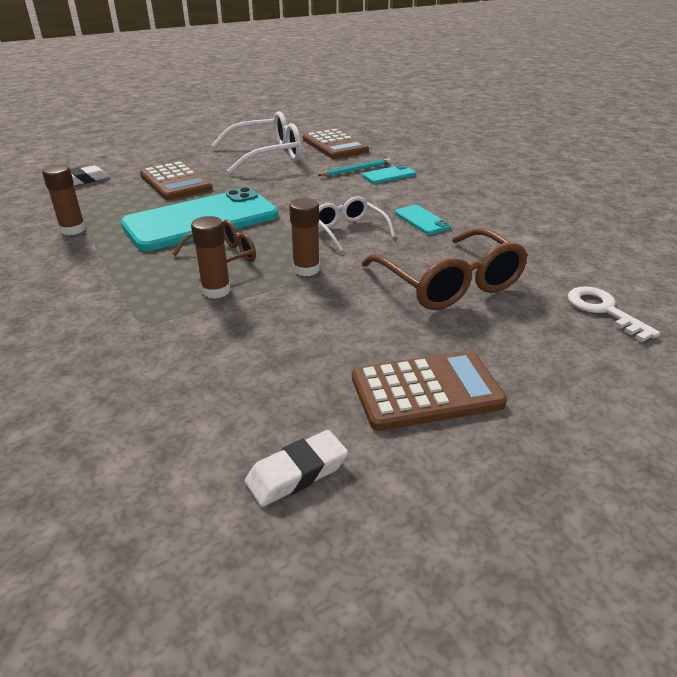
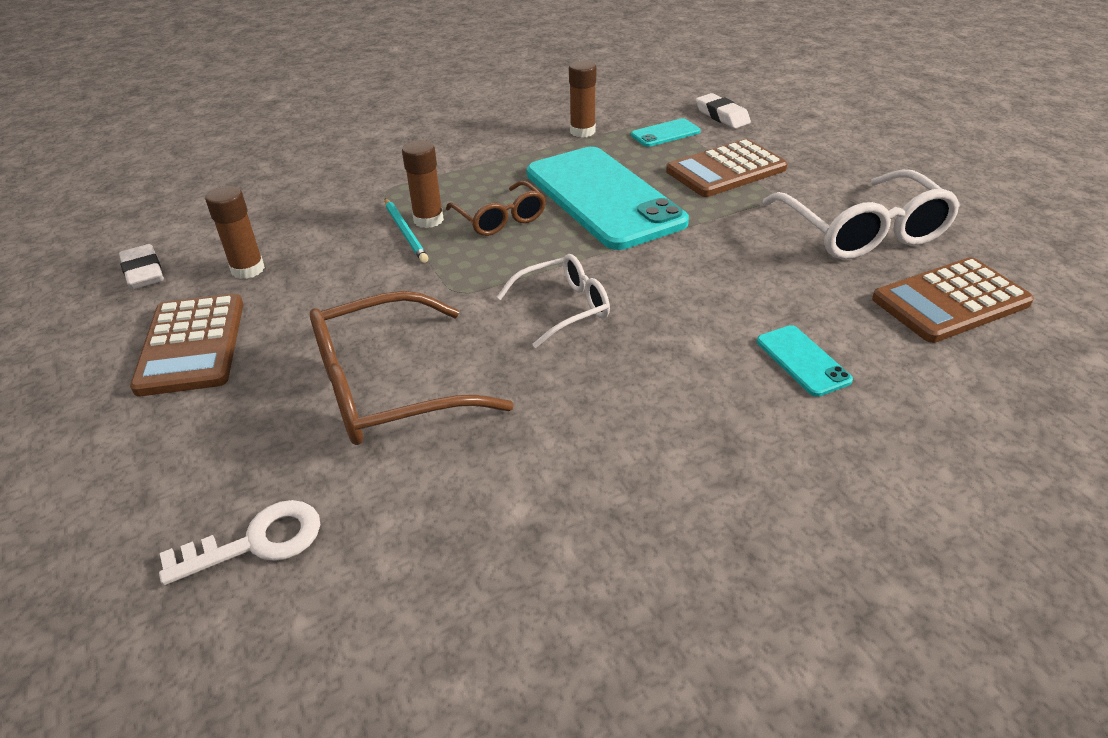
camera: 95 degrees right, 5 degrees up
(306, 269) = (459, 273): brown glue stick -> brown glue stick (248, 269)
(356, 170) = (819, 323): turquoise pencil -> turquoise pencil (405, 232)
(421, 220) = (597, 383): turquoise phone -> turquoise phone (665, 133)

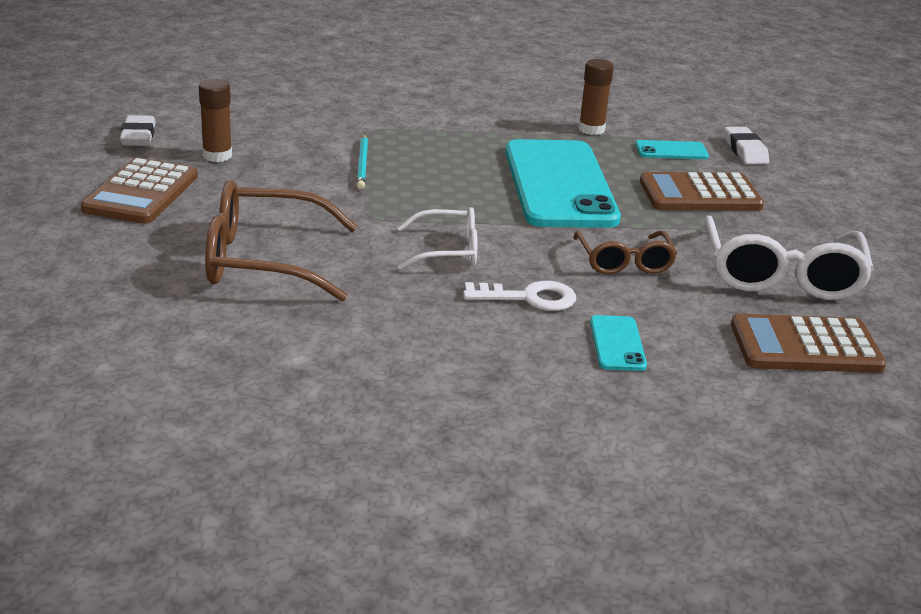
camera: 20 degrees right, 10 degrees down
(257, 542) = (106, 317): white key -> white key (529, 298)
(428, 220) = (389, 160): brown glue stick -> none
(500, 219) = (452, 176): brown glasses -> brown glasses (624, 262)

